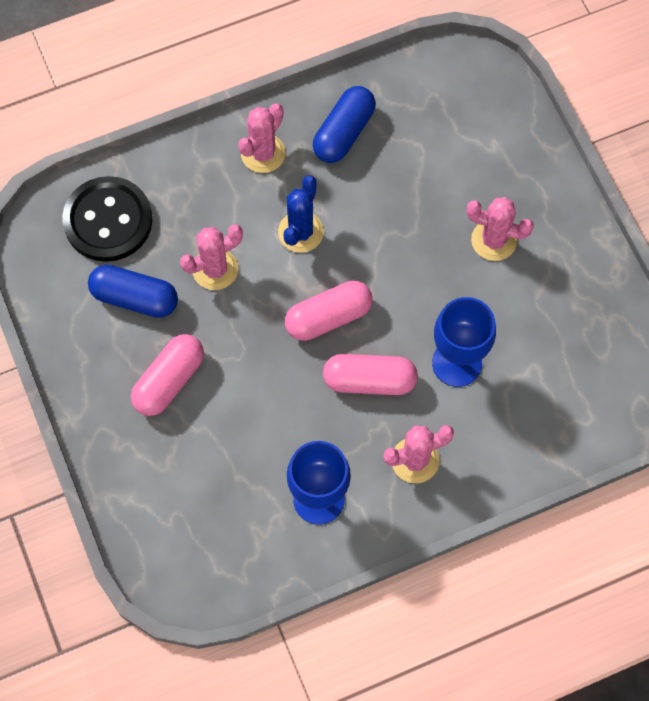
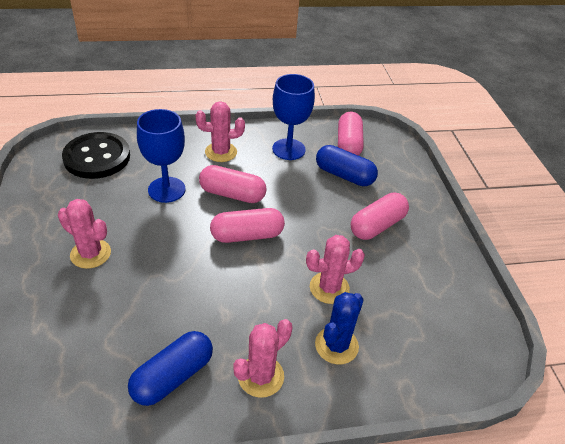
camera: 170 degrees left, 25 degrees down
(108, 220) = (421, 350): black button -> black button (97, 157)
(135, 298) = (400, 283): blue capsule -> blue capsule (344, 175)
(230, 541) = (348, 144): none -> pink capsule
(300, 232) = (248, 298): blue cactus -> blue cactus (336, 345)

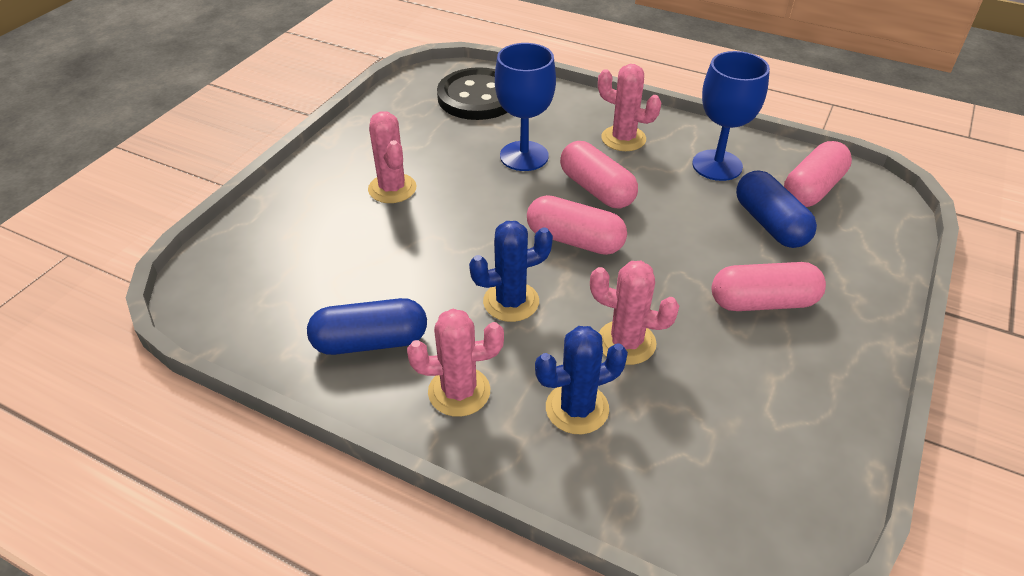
camera: 40 degrees right, 0 degrees up
(242, 297) = (511, 302): none -> blue cactus

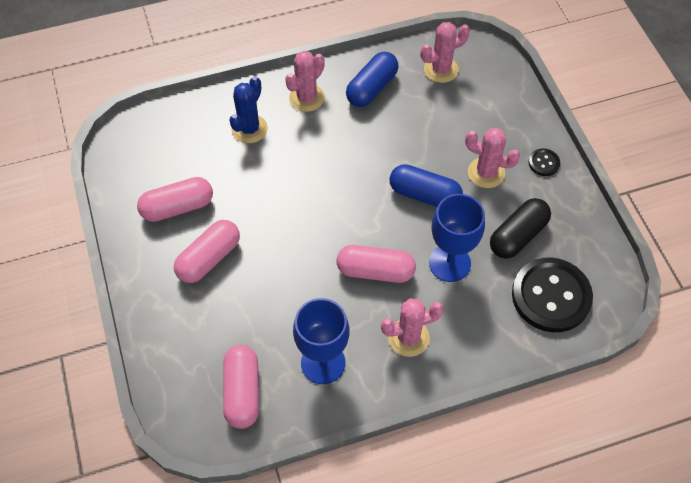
camera: 135 degrees right, 15 degrees up
(334, 163) = (543, 163): none -> black button
(442, 137) = (518, 236): none -> black capsule
(511, 302) = (335, 156): blue cactus -> none
(575, 240) = (346, 220): pink capsule -> pink capsule (177, 207)
(626, 342) = (258, 177): pink cactus -> pink cactus (441, 69)
(770, 224) = (247, 329): blue capsule -> blue capsule (424, 195)

